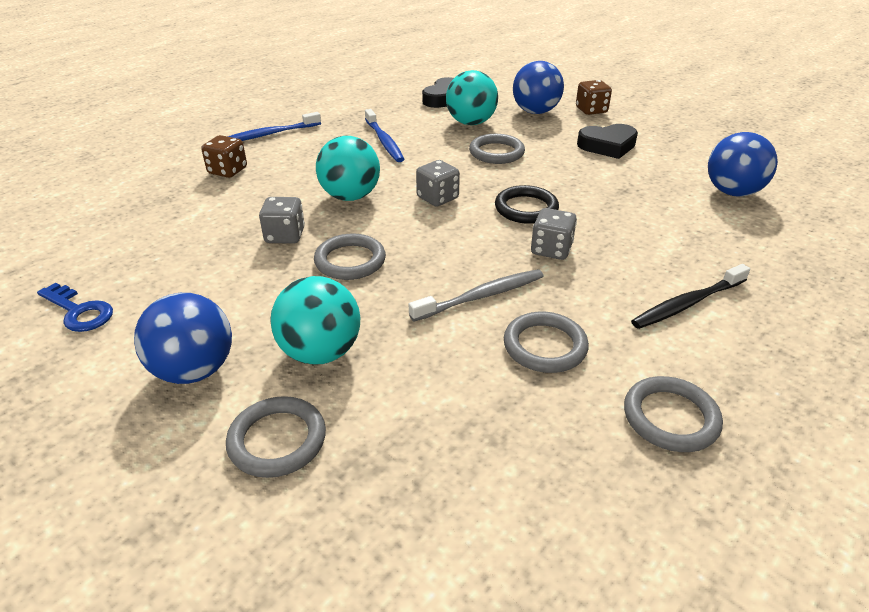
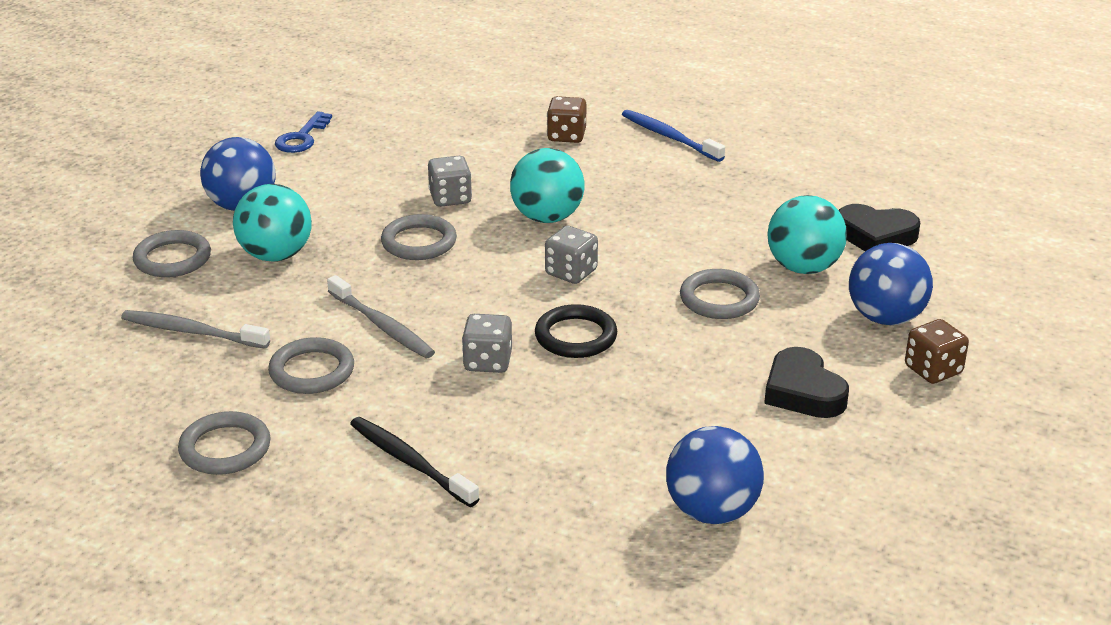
camera: 75 degrees right, 5 degrees down
(384, 141) = (700, 213): blue toothbrush -> none
(448, 431) = (192, 332): none -> grey toothbrush

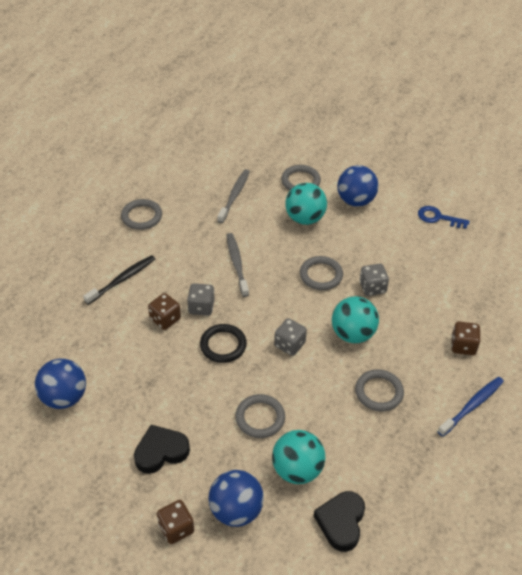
camera: 90 degrees right, 15 degrees up
(312, 371) = (199, 240): grey ring -> grey ring (379, 392)
(382, 326) = (237, 264): grey toothbrush -> grey toothbrush turned 120 degrees clockwise
(516, 402) = (165, 319): none -> brown dice

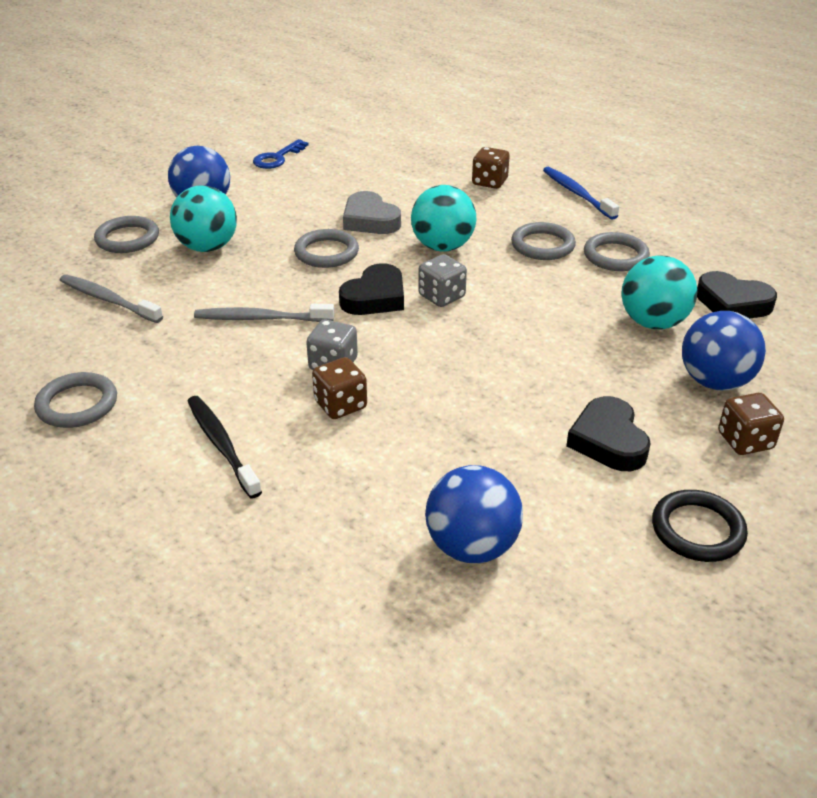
camera: 75 degrees left, 10 degrees down
(223, 345) = (420, 354): black ring -> black ring (697, 530)
(260, 418) = (563, 340): grey ring -> grey ring (615, 256)
(277, 311) = (375, 297): none -> black heart
(372, 287) = (370, 220): grey dice -> grey heart

